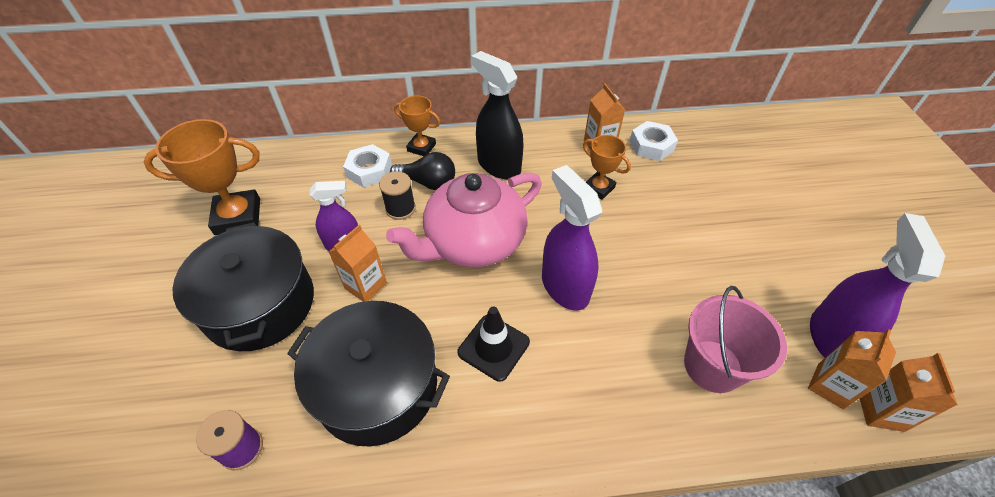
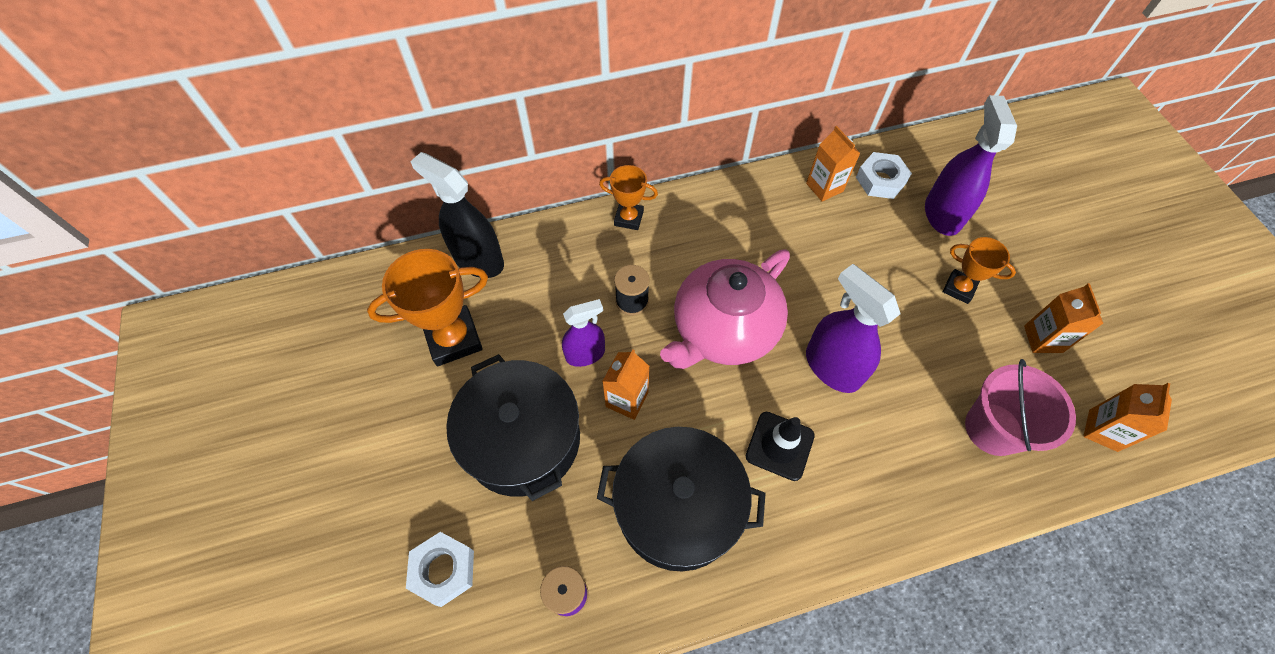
camera: 10 degrees left, 10 degrees up
(369, 170) = (580, 257): white nut -> white nut (443, 570)
(428, 182) = (651, 263): black light bulb -> none
(499, 165) = (722, 230): black spray bottle -> black spray bottle (478, 260)
(599, 188) = (837, 243): orange trophy -> orange trophy (959, 288)
(831, 336) = (1097, 379): purple spray bottle -> purple spray bottle (942, 214)
(880, 411) = (1150, 447): orange carton -> orange carton (1043, 339)

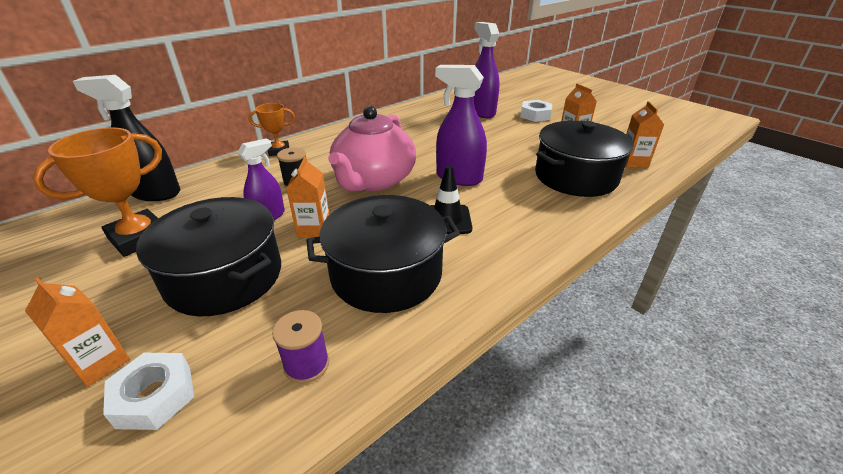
camera: 25 degrees left, 25 degrees down
(824, 187) = (407, 116): orange carton -> orange carton (100, 363)
(880, 180) = (438, 108): white nut -> white nut (535, 115)
(959, 288) = (511, 133): orange trophy -> none
(993, 429) = (575, 177): pink bucket -> black pot

